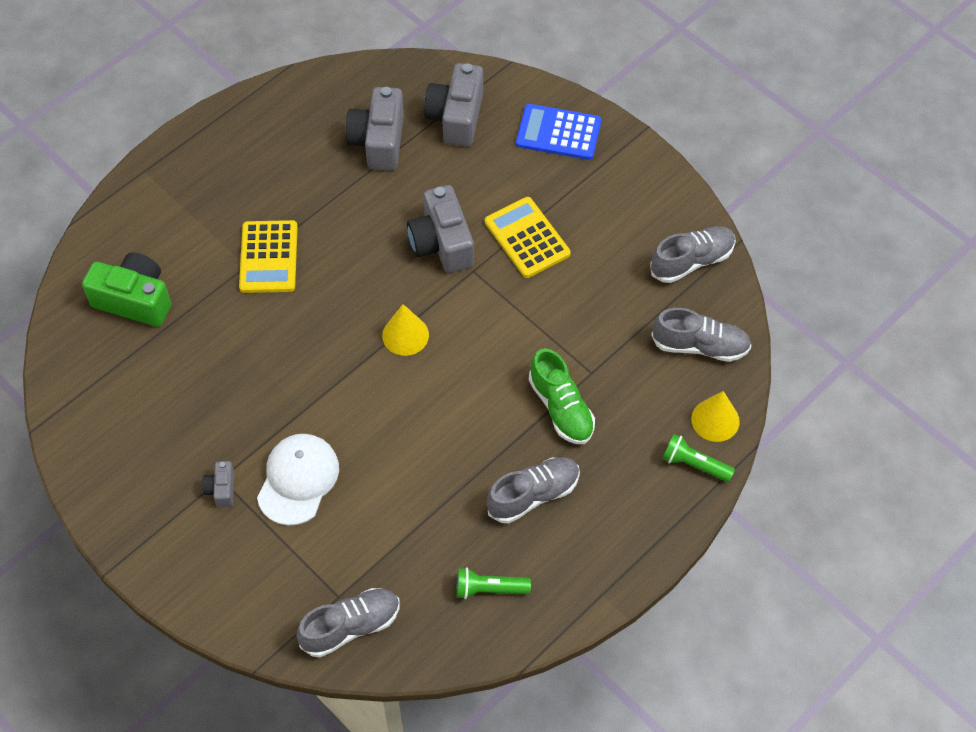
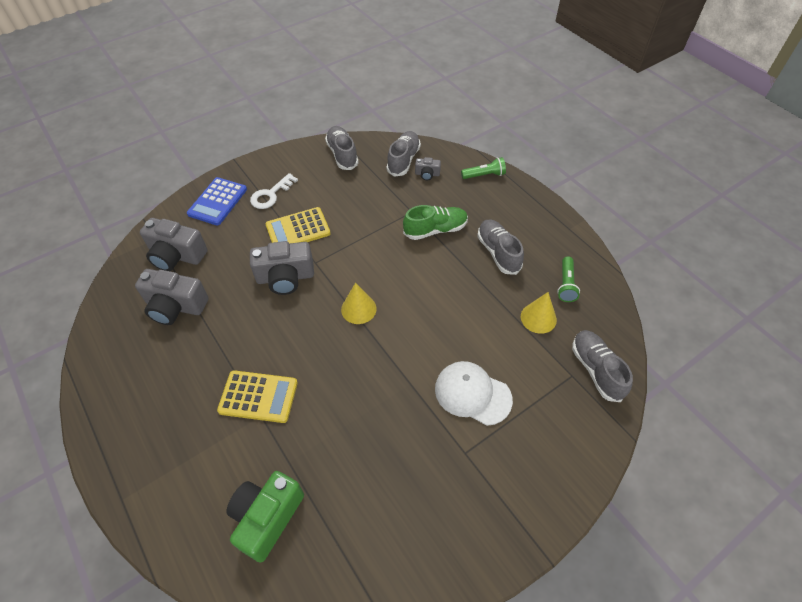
camera: 80 degrees left, 5 degrees down
(221, 489) = (475, 453): grey camera -> grey camera (427, 174)
(585, 190) = (271, 195): none -> white key
(694, 464) = (484, 175): green flashlight -> green flashlight turned 135 degrees counterclockwise
(715, 420) = (455, 162): yellow cone -> yellow cone (538, 318)

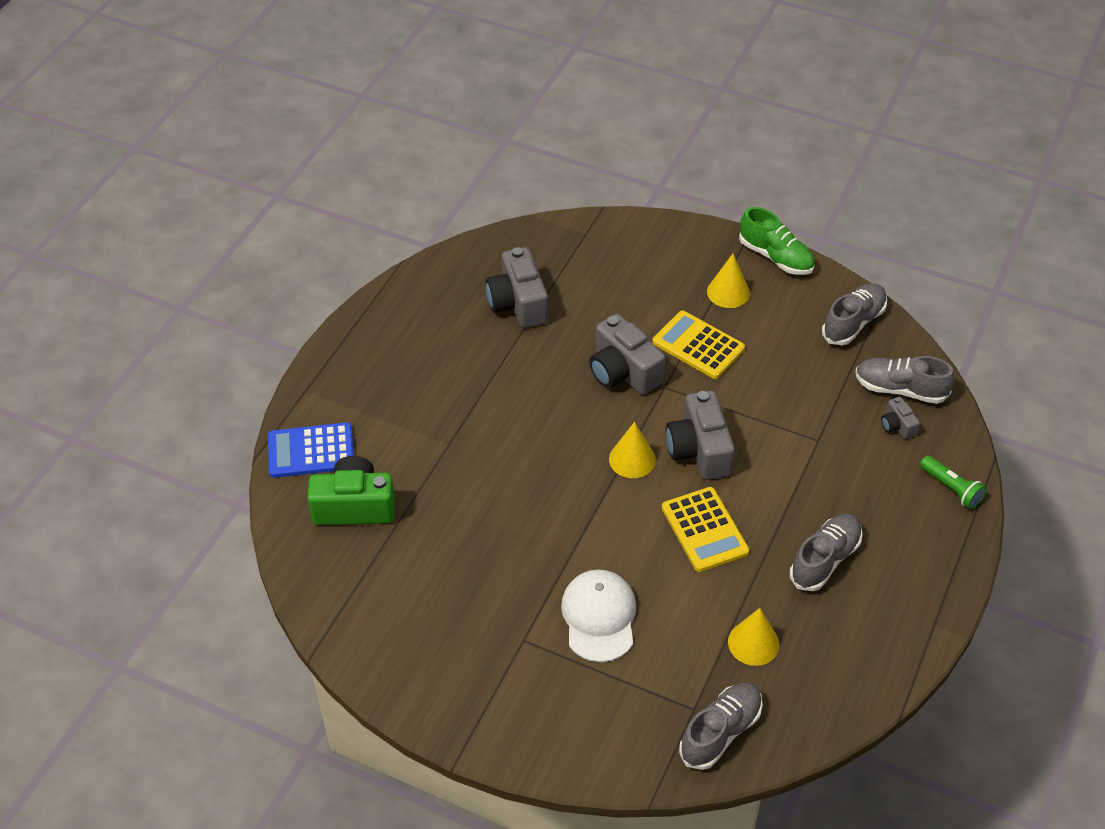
camera: 60 degrees right, 5 degrees down
(176, 255) = (579, 264): grey camera -> grey camera (699, 450)
(217, 201) = (678, 252): blue calculator -> blue calculator (311, 451)
(258, 397) = (466, 431): yellow calculator -> yellow calculator (704, 530)
(271, 195) = (728, 292): white key -> yellow cone
(403, 160) = (900, 389): grey shoe -> grey shoe turned 150 degrees counterclockwise
(435, 230) = (808, 478): green shoe -> green shoe (775, 257)
(566, 284) = (830, 655): green flashlight -> none

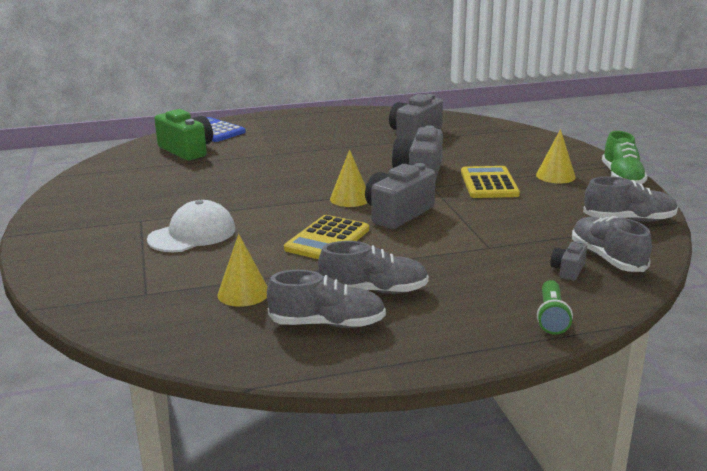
camera: 50 degrees right, 25 degrees down
(720, 732) = (133, 311): grey shoe -> grey shoe (327, 324)

